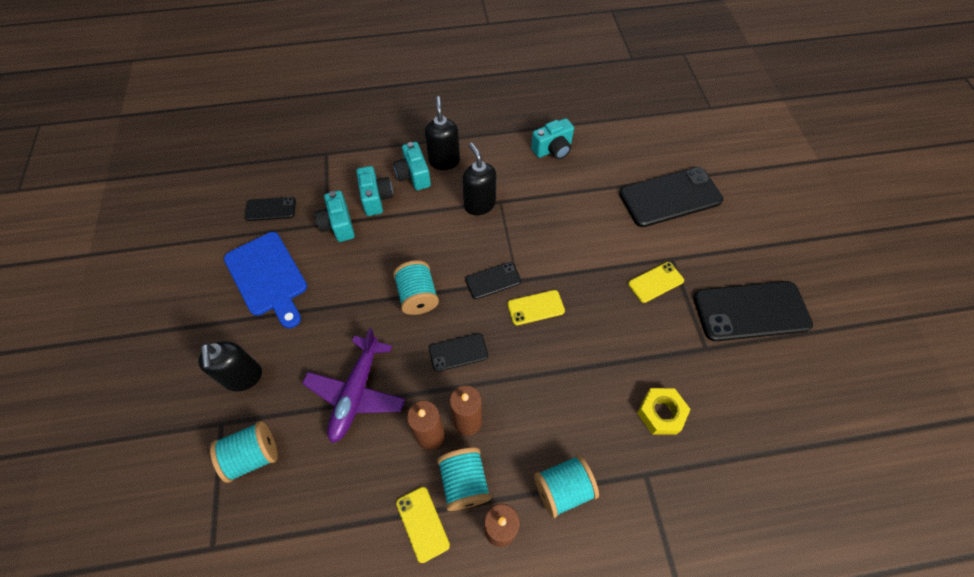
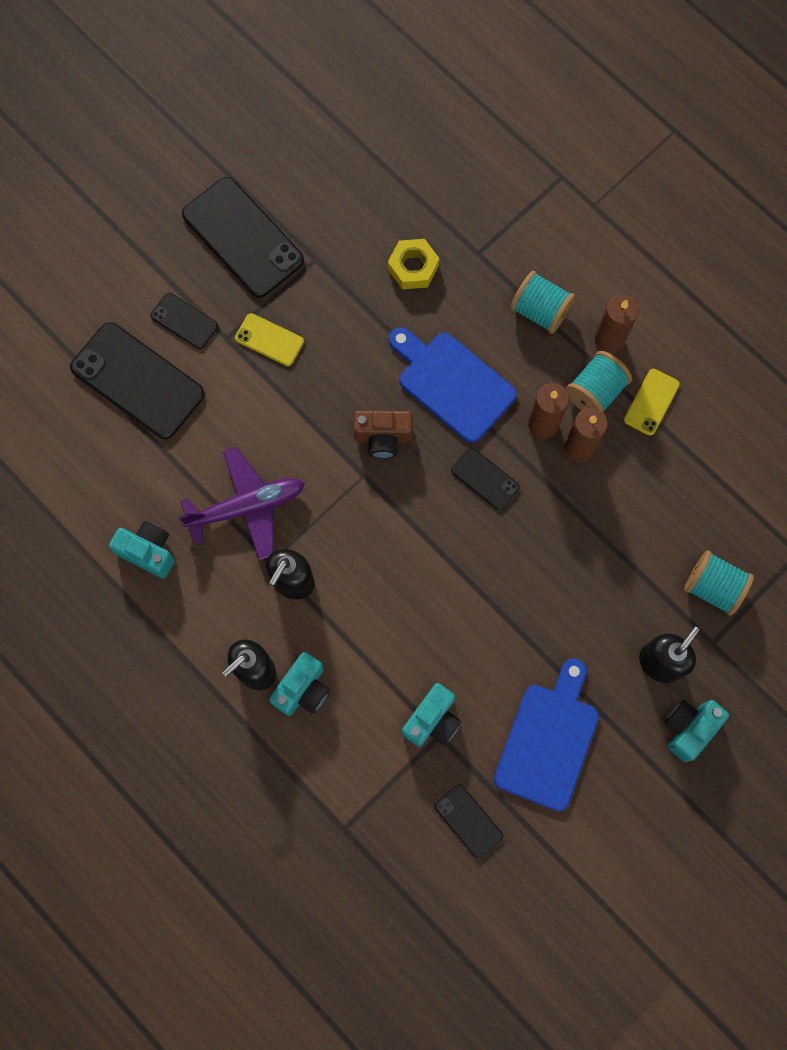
camera: 125 degrees left, 15 degrees up
(356, 393) = (593, 542): purple plane -> purple plane (247, 507)
(376, 198) = (366, 707): turquoise camera -> turquoise camera (689, 728)
(418, 296) = (455, 562): turquoise spool -> none
(493, 280) = (381, 499): black phone -> black phone (184, 321)
(535, 307) = (383, 437): yellow phone -> brown camera
(545, 378) = (452, 383): none -> blue cutting board

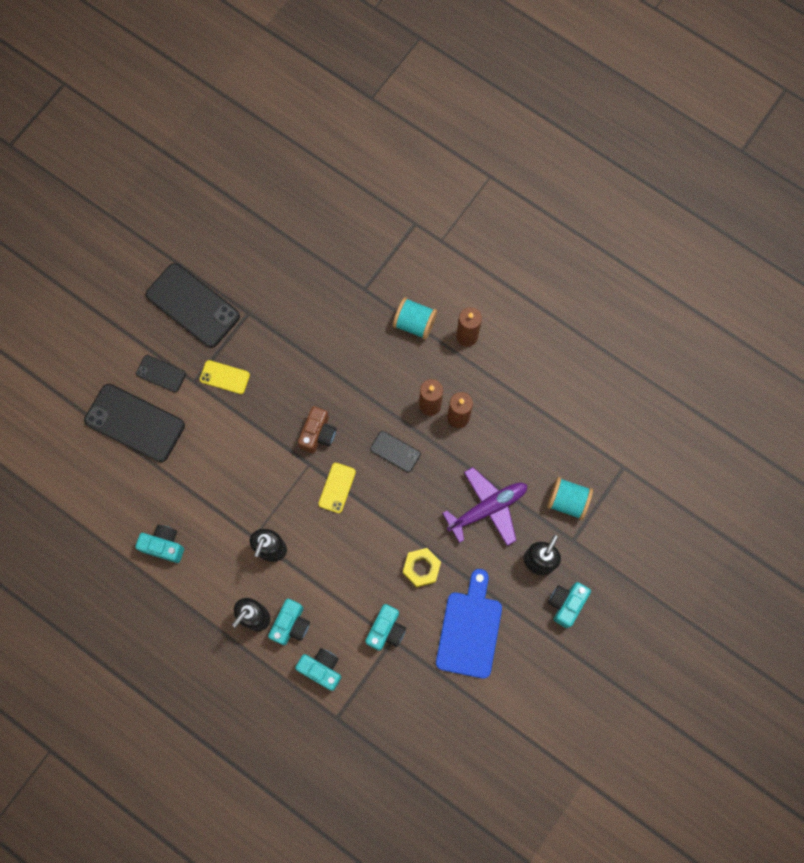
camera: 10 degrees left, 0 degrees up
(247, 507) = (229, 501): purple plane -> purple plane (488, 508)
(334, 757) = (321, 669): none -> turquoise camera
(383, 437) = (318, 434): brown camera -> brown camera turned 60 degrees counterclockwise
(413, 267) = (319, 307): yellow nut -> yellow nut (421, 568)
(452, 383) = (361, 386): blue cutting board -> none
(468, 821) = (423, 696): black phone -> none
(595, 391) = (463, 375): turquoise spool -> none
(651, 402) = (504, 376): yellow phone -> yellow phone (337, 488)

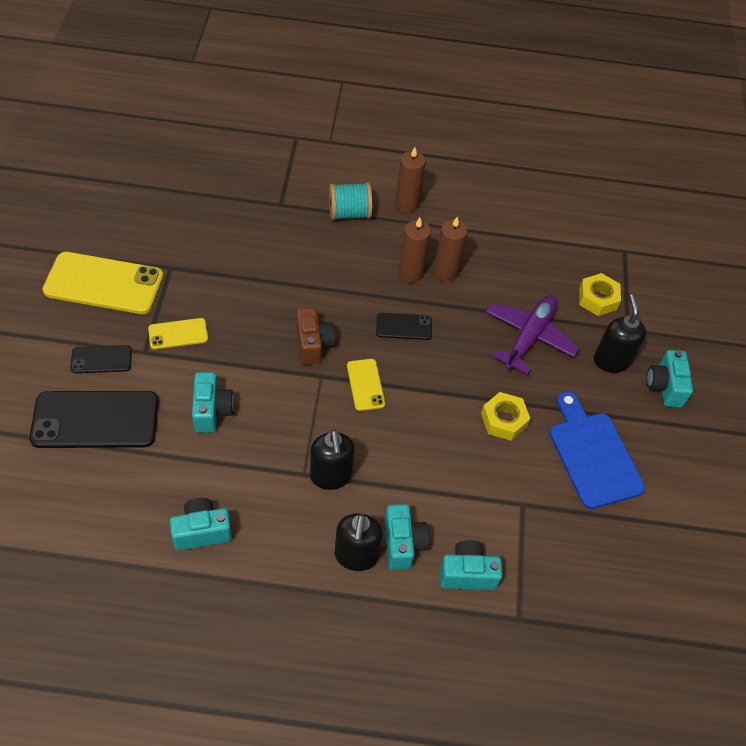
camera: 35 degrees left, 20 degrees down
(193, 305) = (104, 283): black phone -> yellow phone
(386, 630) = (509, 497): turquoise camera -> turquoise camera (212, 411)
(567, 501) = (597, 299): turquoise spool -> yellow nut

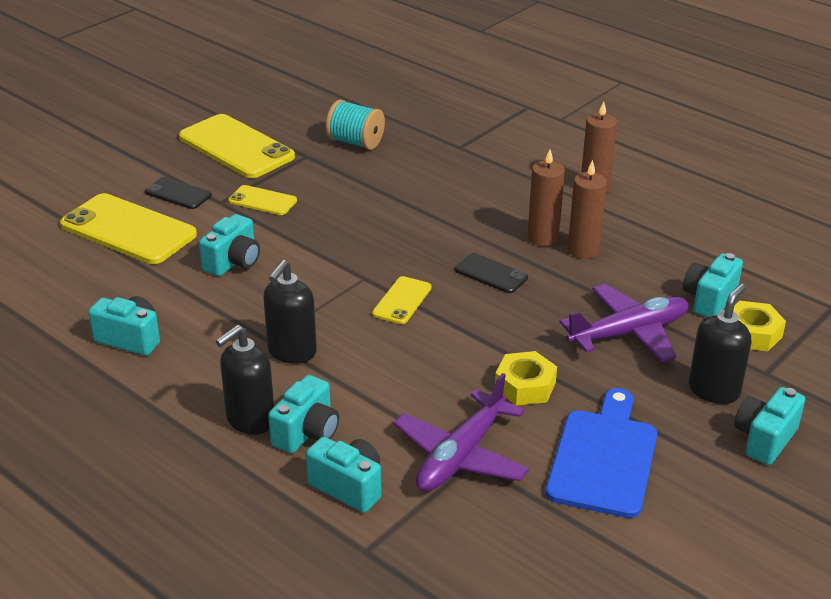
camera: 40 degrees right, 20 degrees down
(95, 420) = (128, 230): black phone -> yellow phone
(313, 344) = (381, 253): brown camera -> none
(349, 213) = (524, 174): turquoise spool -> turquoise spool (355, 142)
(512, 504) = (460, 456): none -> purple plane
(553, 281) = (709, 300): none -> turquoise camera

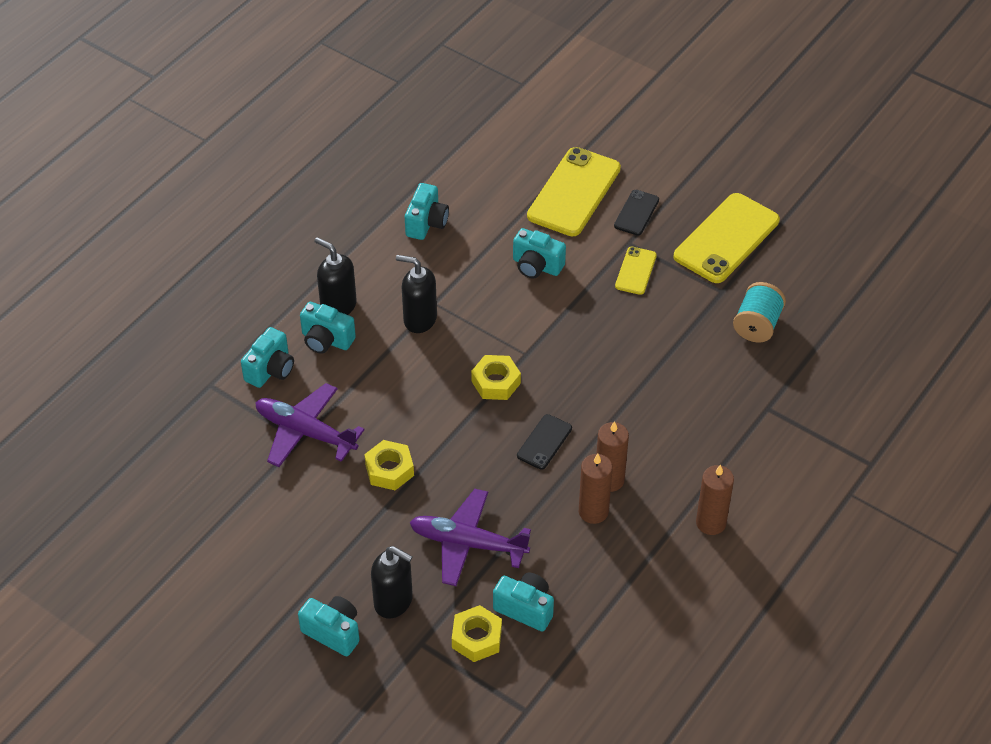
camera: 85 degrees right, 15 degrees up
(402, 301) = (496, 382): yellow phone -> yellow nut
(604, 458) = (306, 521): blue cutting board -> none
(629, 333) = (467, 543): purple plane -> purple plane turned 135 degrees clockwise

